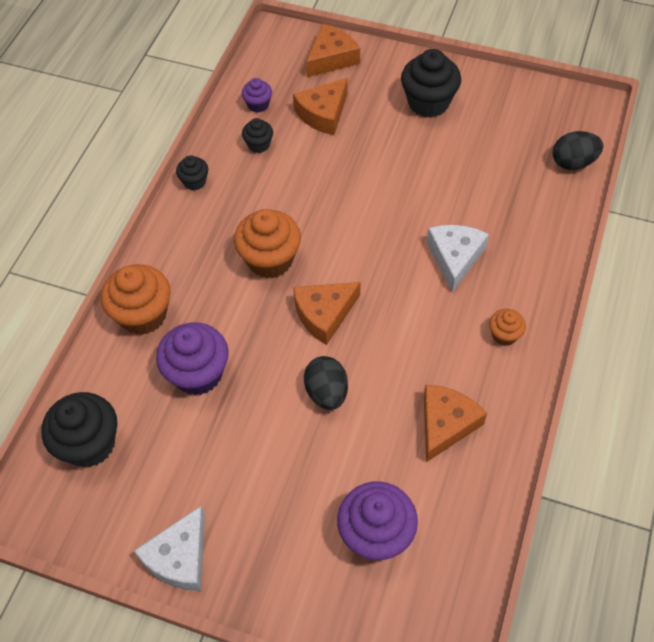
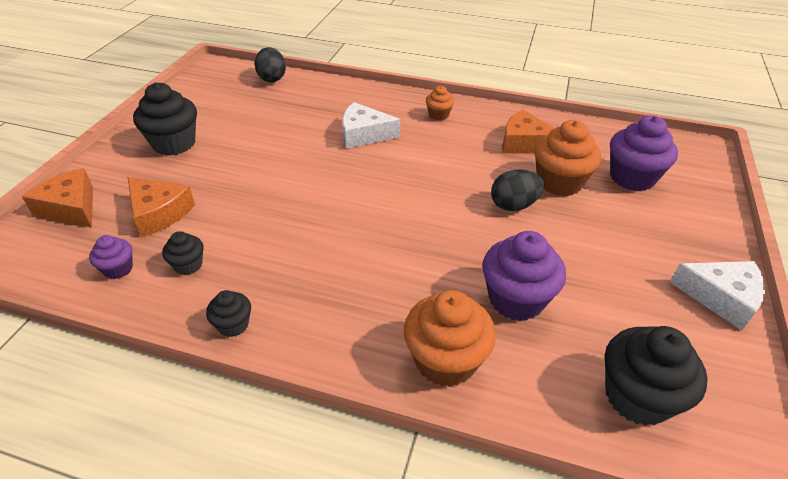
camera: 95 degrees left, 15 degrees down
(270, 259) = (362, 248): orange cupcake -> orange cupcake (559, 182)
(324, 314) = (429, 208): orange cheese -> none

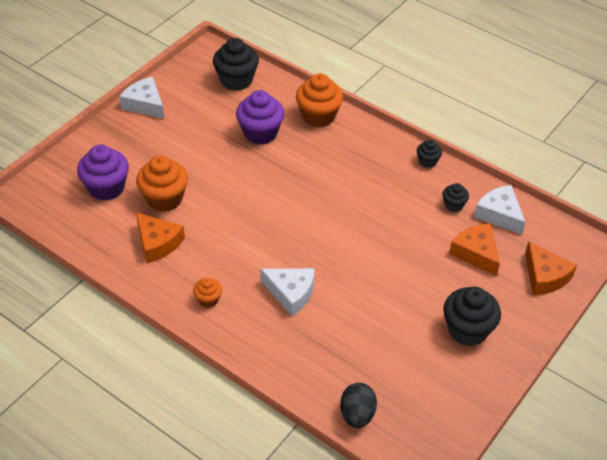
camera: 160 degrees left, 5 degrees up
(118, 269) = (499, 214): purple cupcake -> white cheese
(513, 205) = (214, 190): black egg -> none

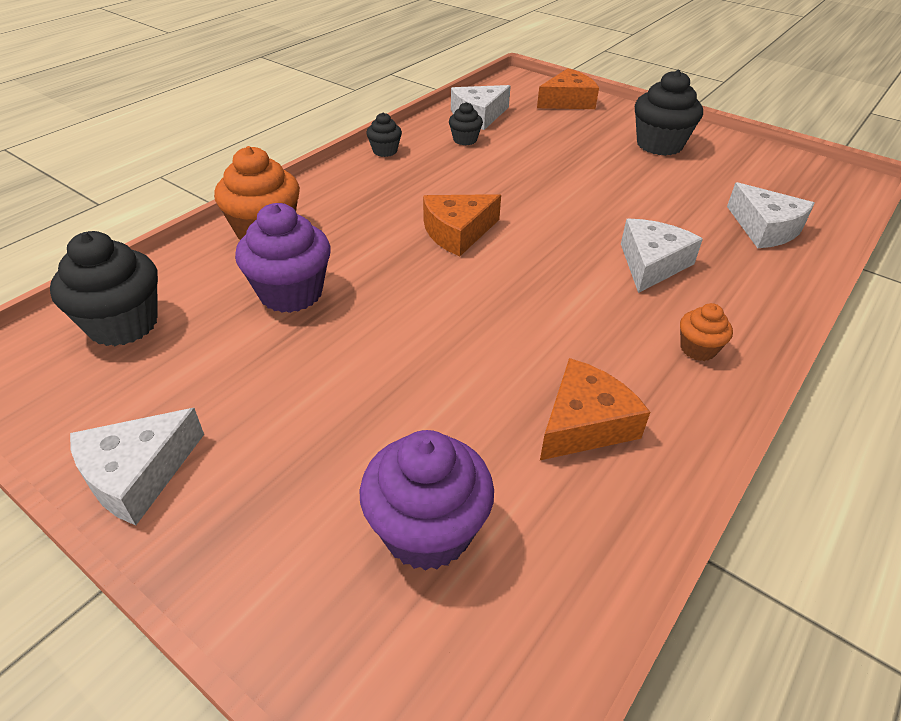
camera: 90 degrees left, 5 degrees down
(164, 199) = (461, 419): orange cupcake -> none
(338, 370) = (765, 228): none -> white cheese
(357, 414) = (823, 217): black egg -> none
(476, 253) = (542, 132): orange cheese -> orange cheese (457, 232)

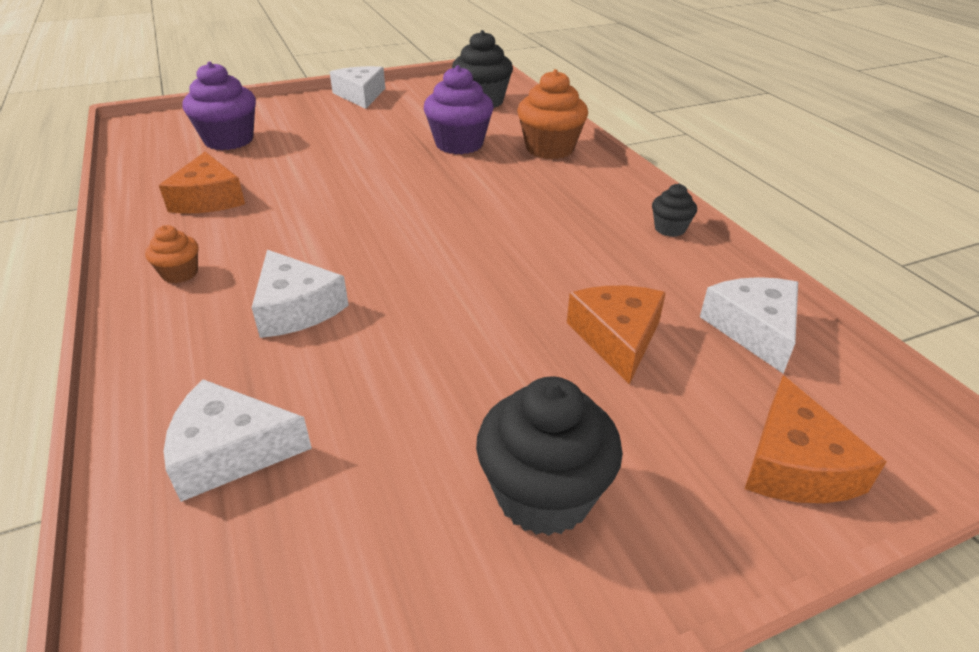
camera: 120 degrees right, 5 degrees down
(457, 232) = (468, 222): orange cheese -> orange cheese (617, 338)
(465, 140) = (673, 290): black cupcake -> none

